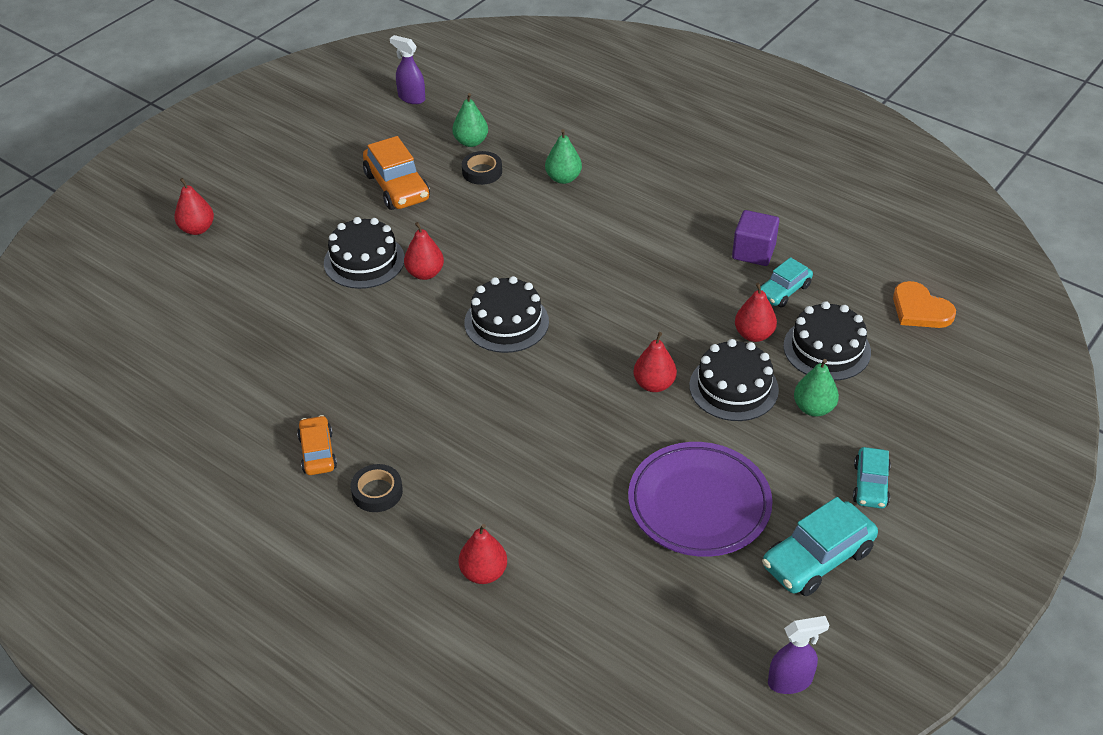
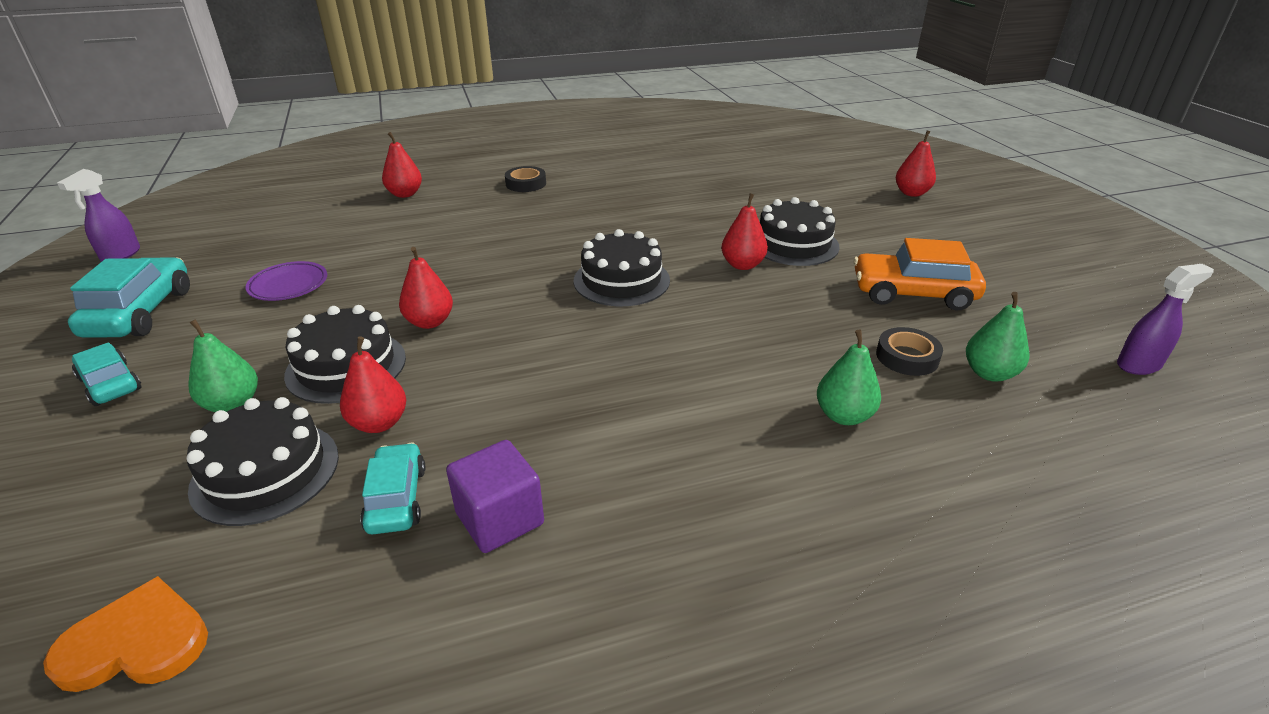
camera: 125 degrees right, 10 degrees down
(317, 452) = (590, 176): orange car -> none
(699, 504) = (288, 285): purple plate -> purple plate, size x0.52

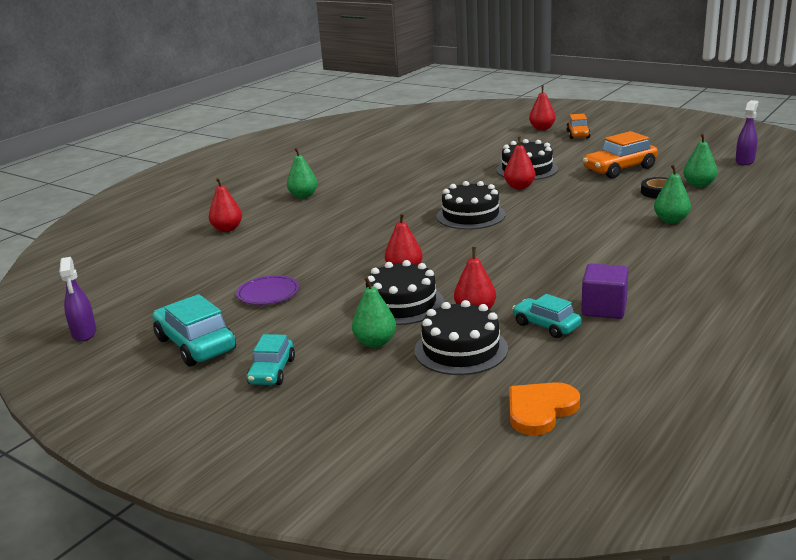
camera: 35 degrees left, 10 degrees down
(110, 384) = (272, 371): turquoise car -> turquoise car turned 90 degrees counterclockwise
(526, 184) = (303, 196): black tape -> green pear
(944, 218) = (578, 134): none -> orange car

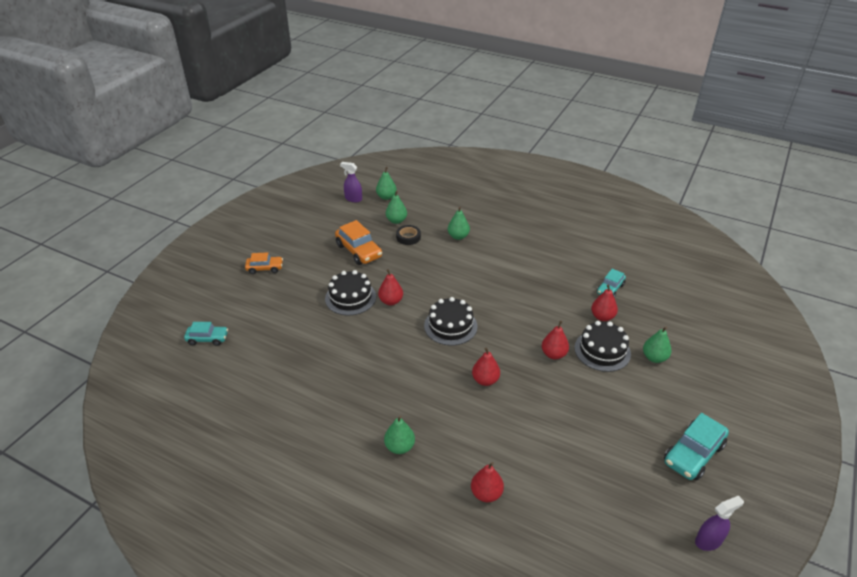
camera: 100 degrees left, 15 degrees up
(268, 294) = (608, 428): purple plate -> none
(272, 371) = (706, 401): turquoise car -> turquoise car (207, 339)
(461, 349) = (648, 320): black cake -> none
(540, 410) = (692, 291): orange heart -> none
(542, 128) = (238, 289): red pear -> red pear (485, 380)
(604, 309) = (584, 268): purple cube -> none
(761, 178) = (386, 197): none -> green pear

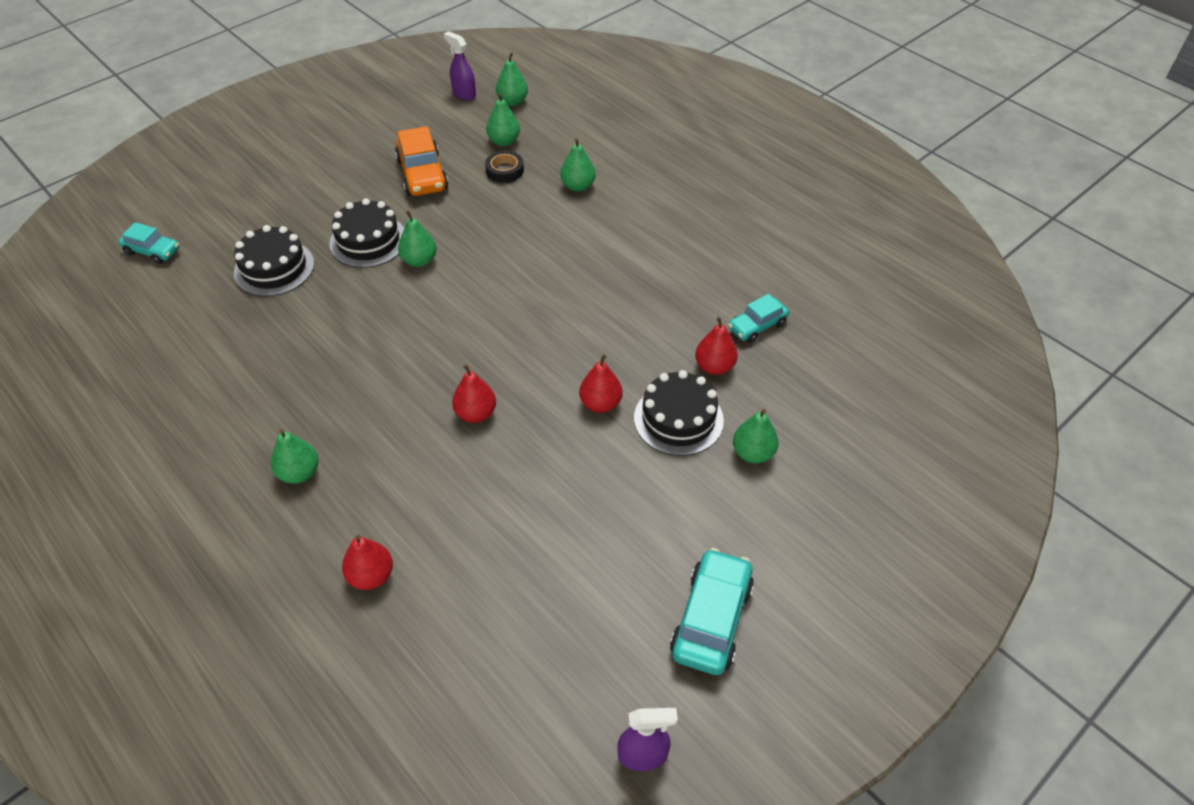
camera: 20 degrees right, 10 degrees up
(265, 268) = (282, 170): orange car -> none
(391, 301) = (419, 261): red pear -> green pear
(450, 326) = (479, 319): black cake -> black cake (274, 268)
(693, 454) = (711, 619): turquoise car -> turquoise car turned 135 degrees clockwise

